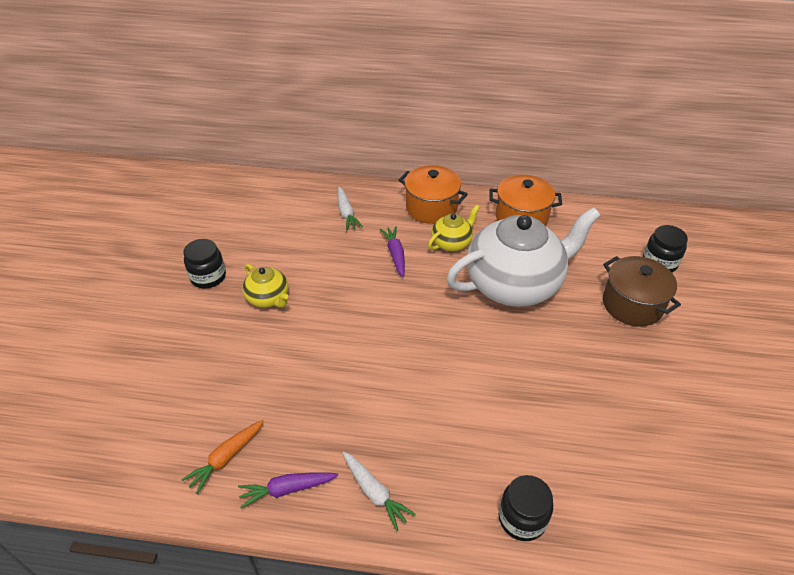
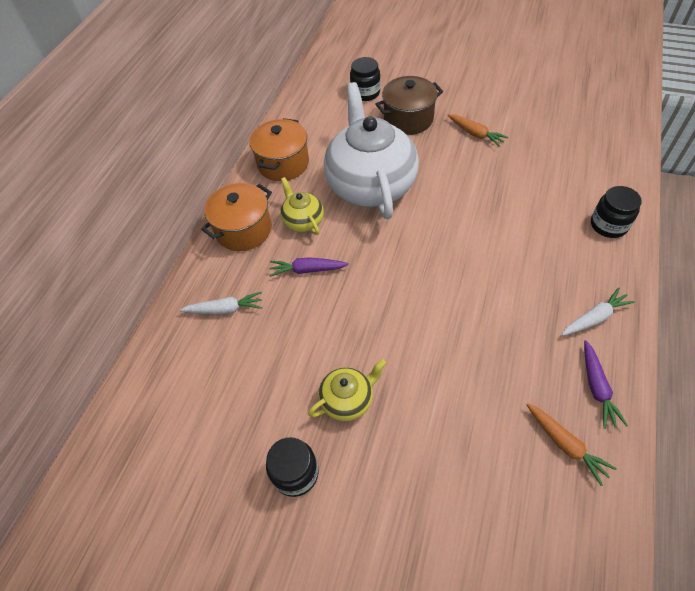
camera: 75 degrees left, 10 degrees up
(635, 370) = (475, 134): none -> orange carrot

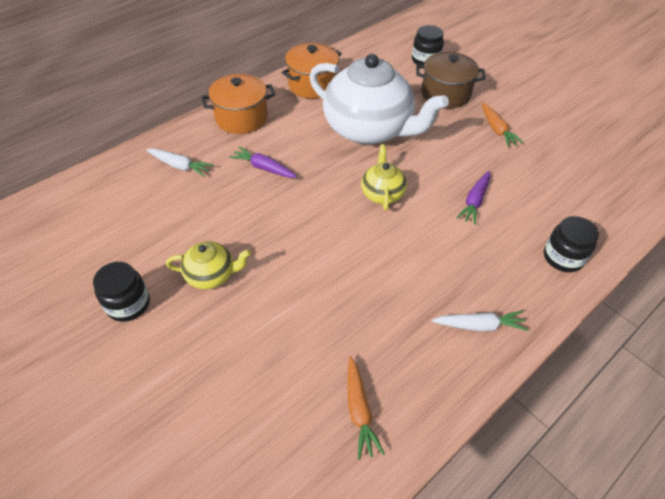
camera: 25 degrees right, 5 degrees down
(303, 221) = (291, 132): yellow teapot -> yellow teapot (382, 193)
(370, 185) = (369, 129): white teapot -> white teapot turned 105 degrees clockwise
(597, 388) = (429, 382): purple carrot -> purple carrot (474, 201)

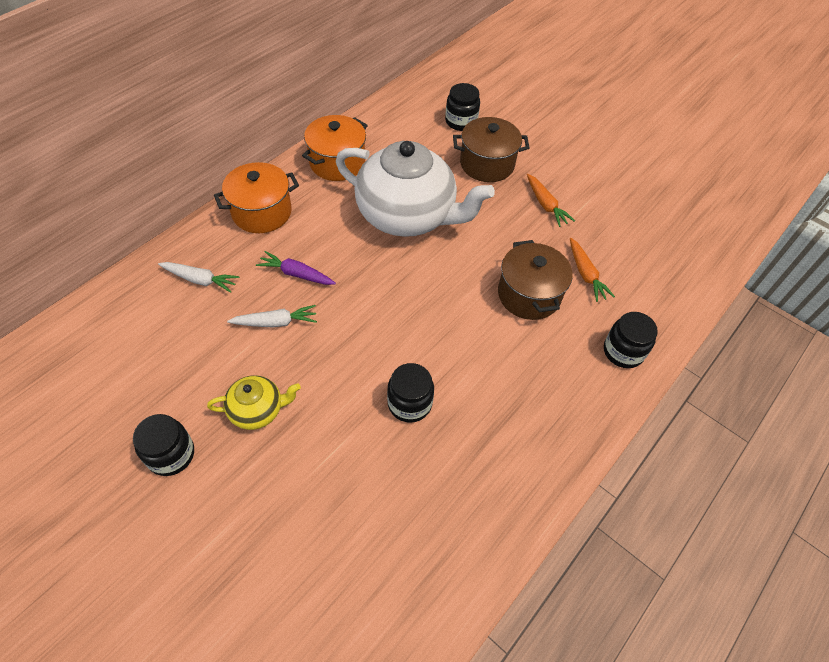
camera: 10 degrees left, 5 degrees up
(351, 283) = (409, 403): none -> black jar
(359, 410) = (433, 544): orange carrot -> orange carrot (585, 274)
(382, 193) = (430, 294): yellow teapot -> none
(474, 201) = (529, 295): purple carrot -> brown pot
(479, 325) = (545, 437): white carrot -> white carrot (276, 322)

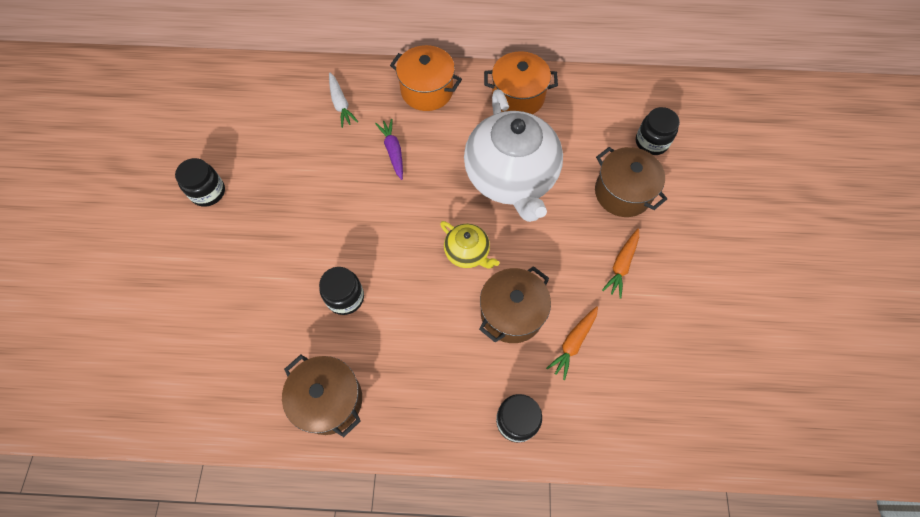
camera: 55 degrees right, 10 degrees up
(257, 410) = (271, 212): yellow teapot -> yellow teapot (467, 253)
(276, 322) = (344, 170): white carrot -> none
(502, 481) = (329, 400): none -> brown pot

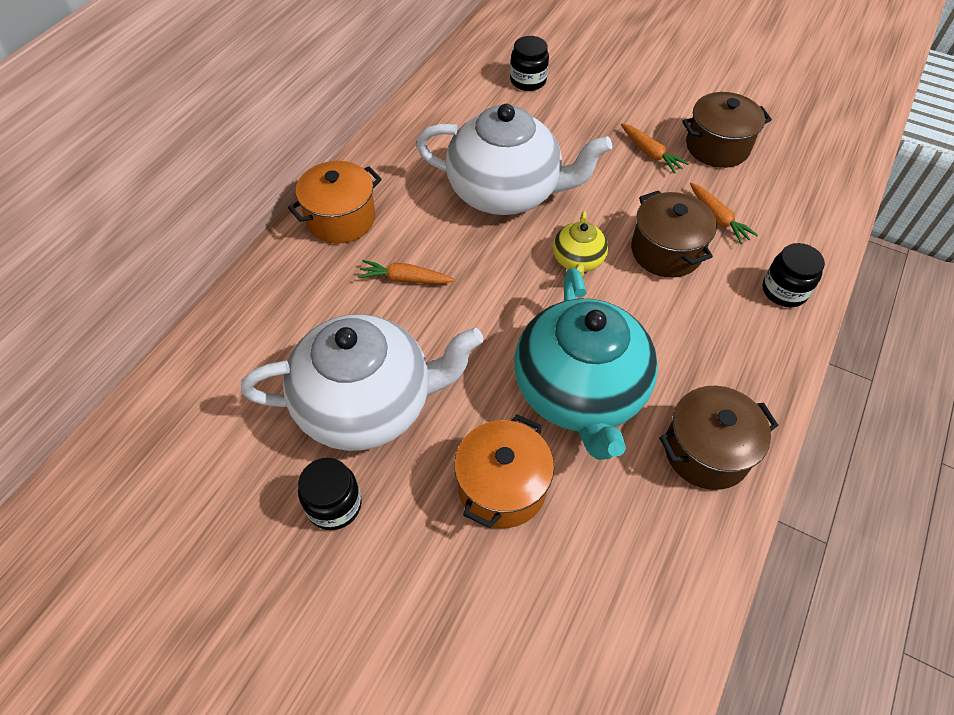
camera: 65 degrees left, 10 degrees down
(283, 176) = (367, 404): none -> white teapot
(341, 104) = (297, 307): white carrot -> none
(345, 297) = (580, 392): black jar -> turquoise teapot
(393, 151) = (405, 279): purple carrot -> orange carrot
(467, 253) = (578, 260): yellow teapot -> yellow teapot turned 120 degrees clockwise
(518, 97) = (407, 149): orange pot -> orange pot (502, 487)
(622, 193) = (572, 121): brown pot -> brown pot (717, 147)

